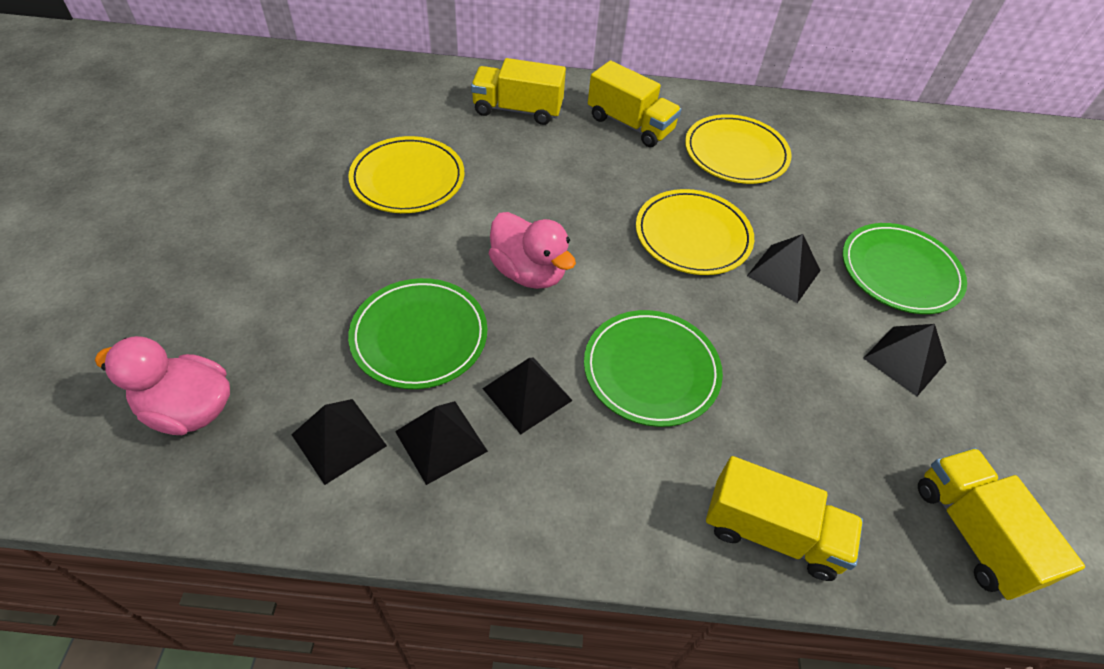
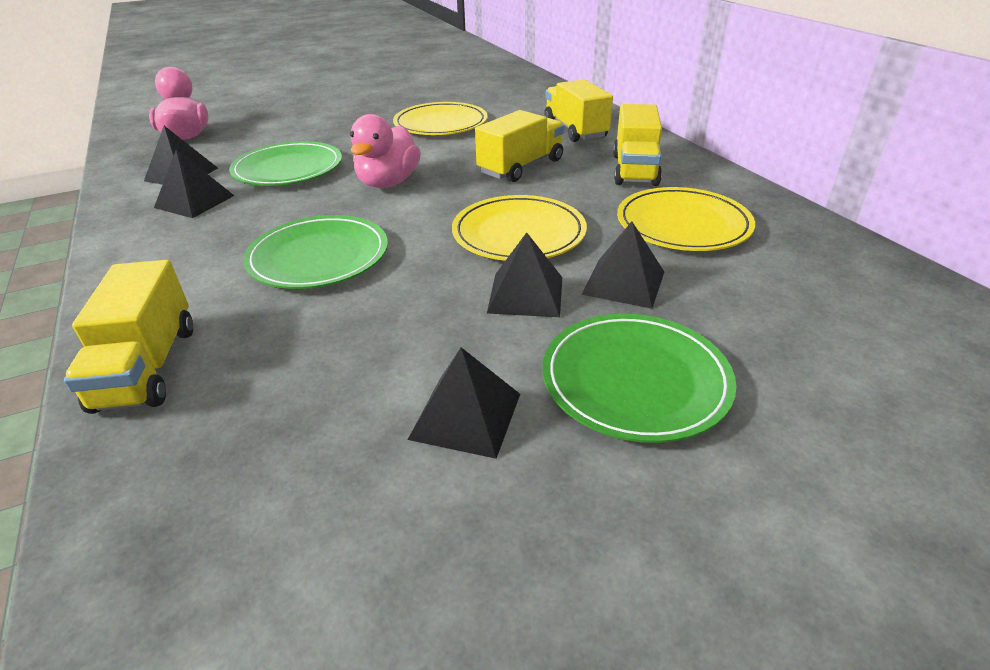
camera: 65 degrees right, 15 degrees down
(527, 394) = (256, 216): black pyramid -> black pyramid (623, 282)
(972, 533) = (187, 540): yellow truck -> yellow truck (521, 167)

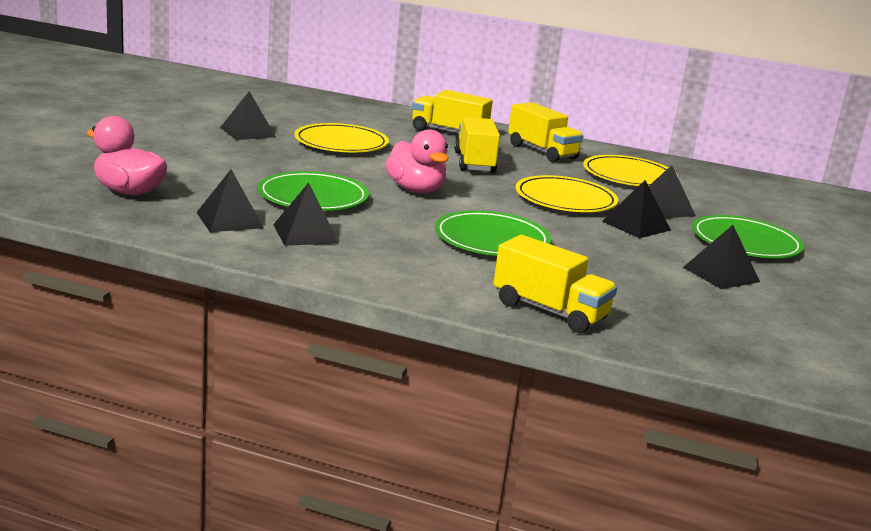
camera: 50 degrees left, 15 degrees down
(391, 102) = (247, 132): none -> black pyramid

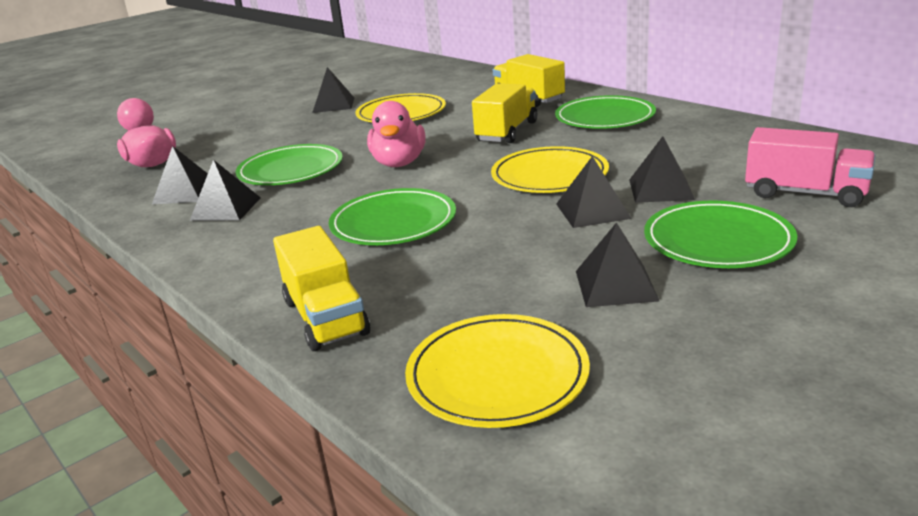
camera: 35 degrees right, 5 degrees up
(542, 152) = (604, 117): yellow truck -> green plate
(629, 176) = (674, 146): yellow plate -> yellow plate (497, 375)
(759, 210) = (805, 193): none -> pink truck

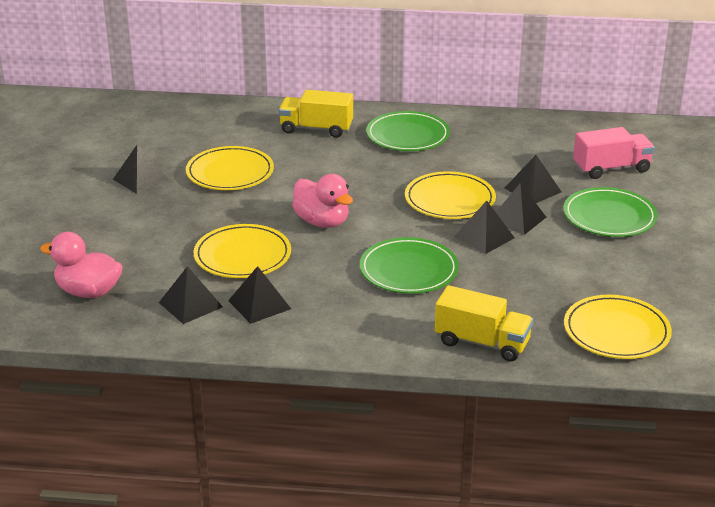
camera: 45 degrees left, 5 degrees up
(291, 170) = (242, 256): green plate -> yellow plate
(507, 132) = (356, 169): yellow truck -> none
(615, 285) = (599, 263): black pyramid -> black pyramid (484, 237)

